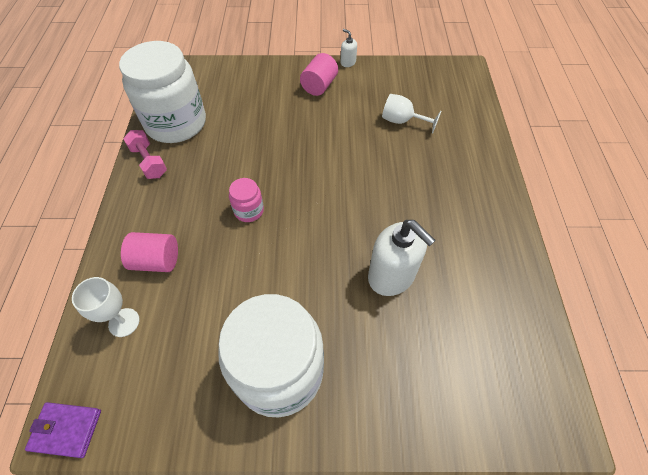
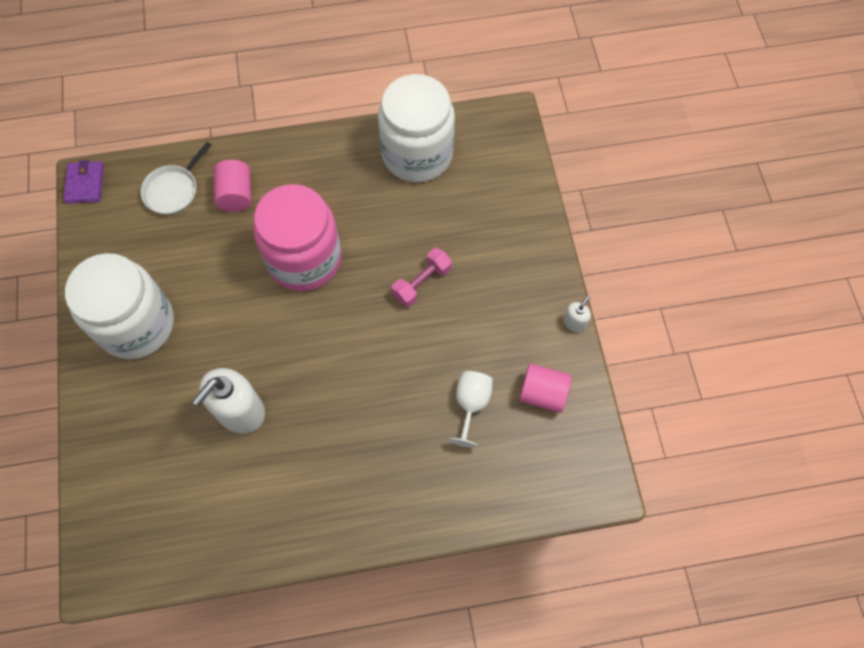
camera: 80 degrees right, 10 degrees up
(124, 322) = (173, 190): white goblet -> white pan
(149, 162) = (355, 147): pink dumbbell -> pink dumbbell (422, 282)
(249, 211) = (304, 259): pink jar -> pink jar, size x2.34
(319, 86) = (517, 294): pink cylinder -> pink cylinder (542, 393)

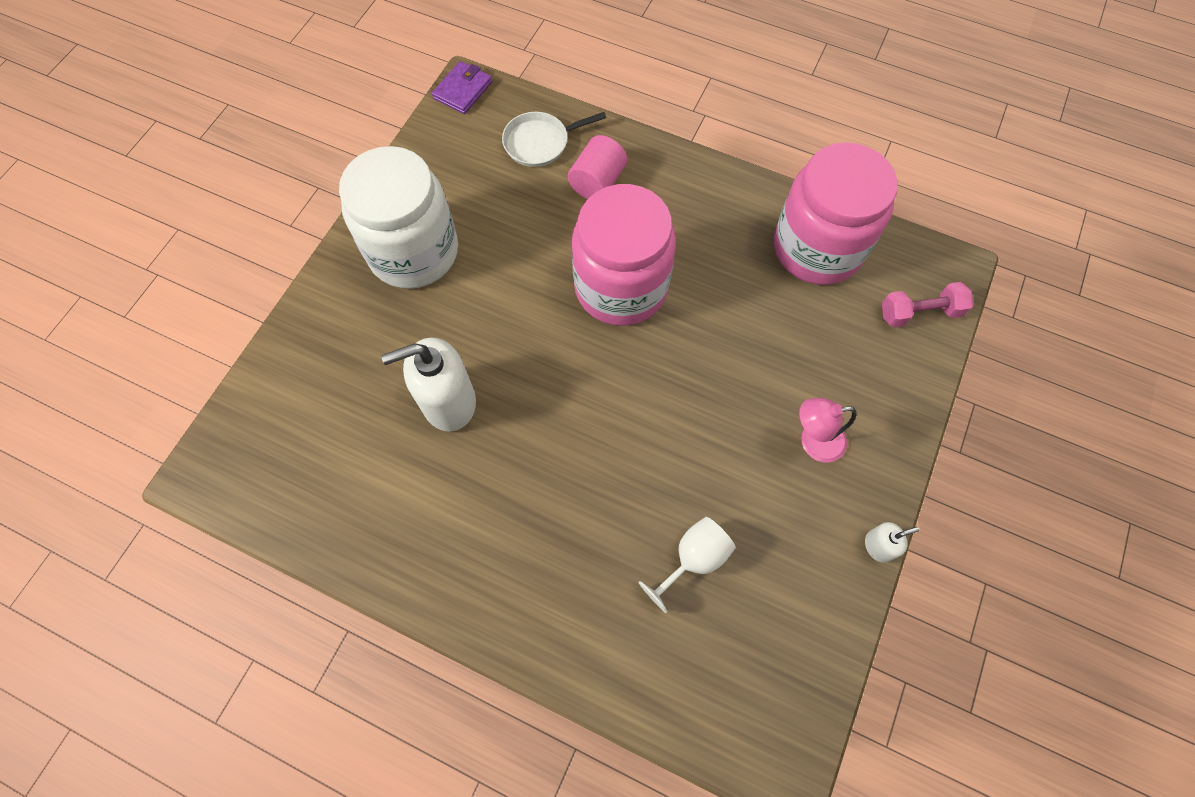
camera: 35 degrees right, 0 degrees up
(417, 154) = (817, 248): white jar -> pink jar
(422, 282) = (729, 388): pink dumbbell -> pink dumbbell (919, 313)
(496, 283) = (813, 442): none -> pink lamp
(542, 393) = (784, 603): pink cylinder -> none

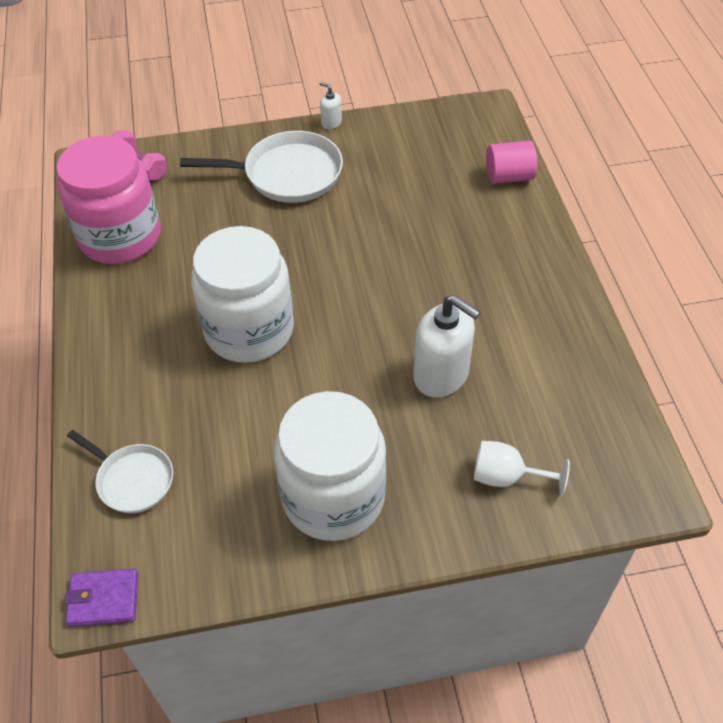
camera: 125 degrees left, 15 degrees down
(597, 182) = (150, 406): pink cylinder -> pink cylinder (508, 176)
(621, 287) = (249, 330): pink jar -> white jar
(693, 559) = (418, 190): white goblet -> white goblet (506, 477)
(813, 442) = (288, 174): pink lamp -> white pan

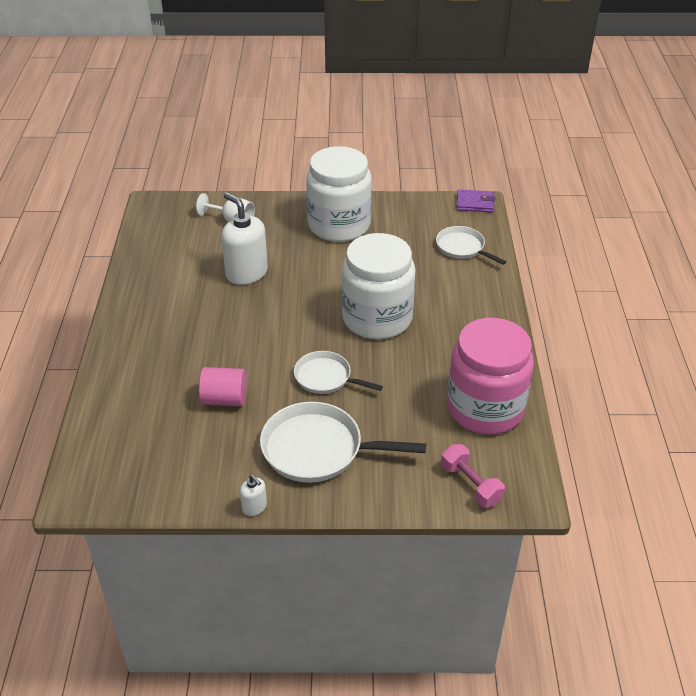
camera: 170 degrees left, 10 degrees down
(296, 244) = (325, 377): none -> white pan
(508, 176) = (105, 412): pink cylinder -> pink cylinder (224, 399)

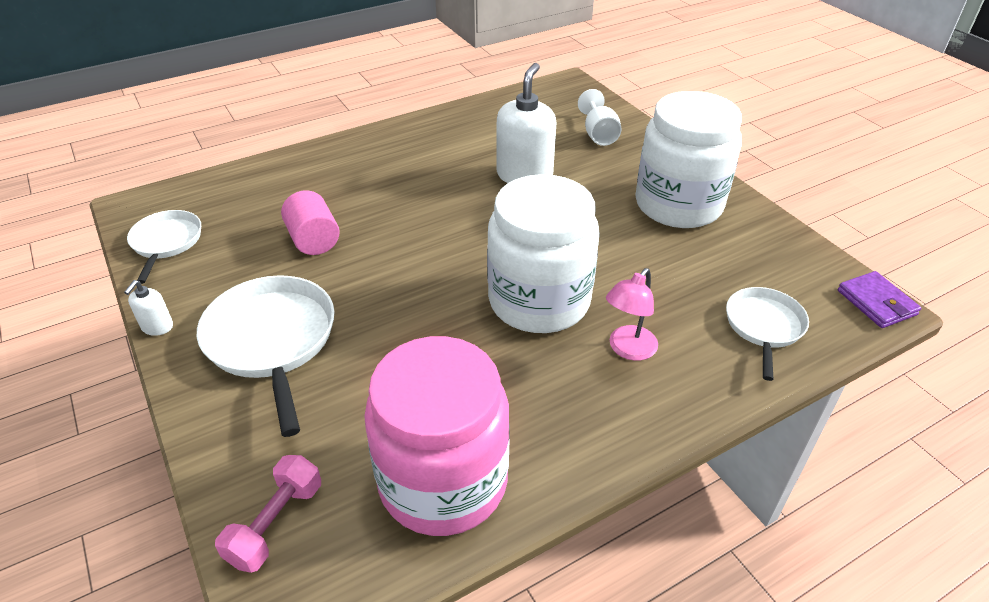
camera: 60 degrees right, 0 degrees up
(325, 377) = (398, 299): white pan -> white pan (166, 242)
(442, 302) = (627, 349): none -> pink lamp

